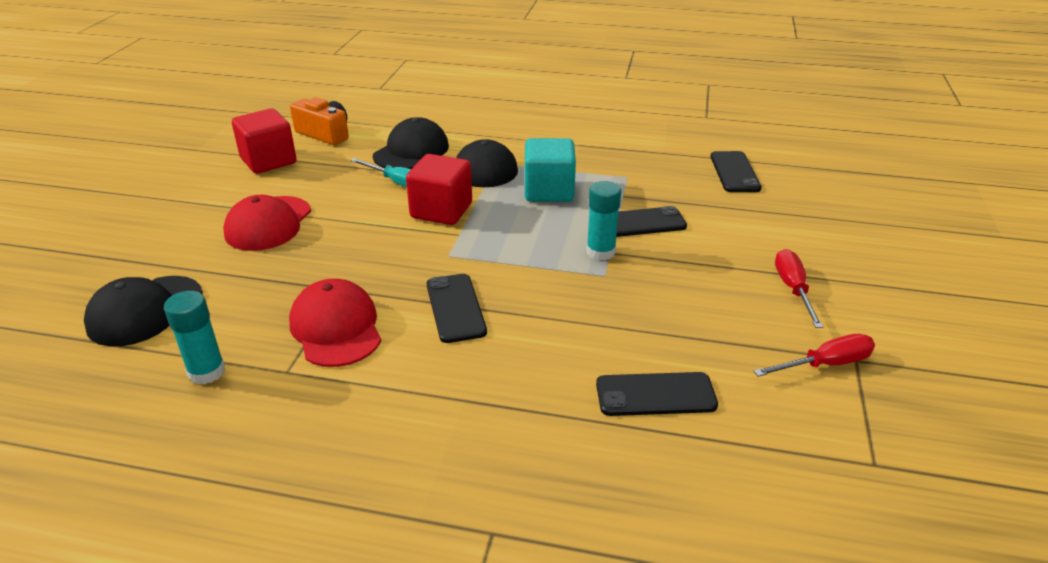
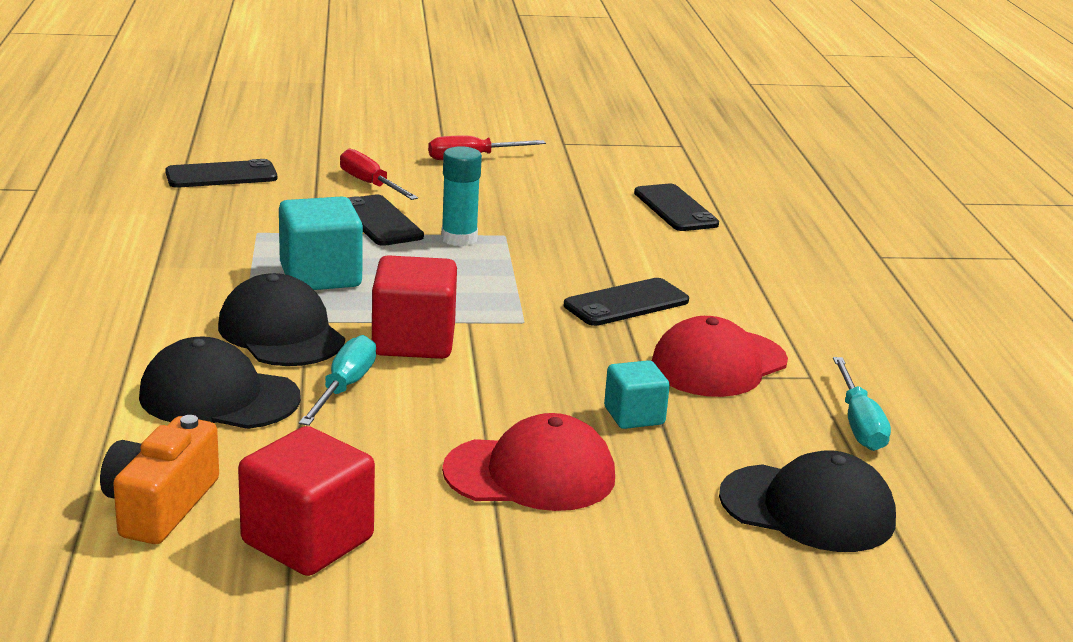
camera: 110 degrees left, 10 degrees down
(206, 372) = (859, 423): turquoise glue stick -> turquoise screwdriver
(297, 272) = (634, 416): none -> turquoise cube
(825, 364) = (579, 152): red screwdriver -> red screwdriver (370, 184)

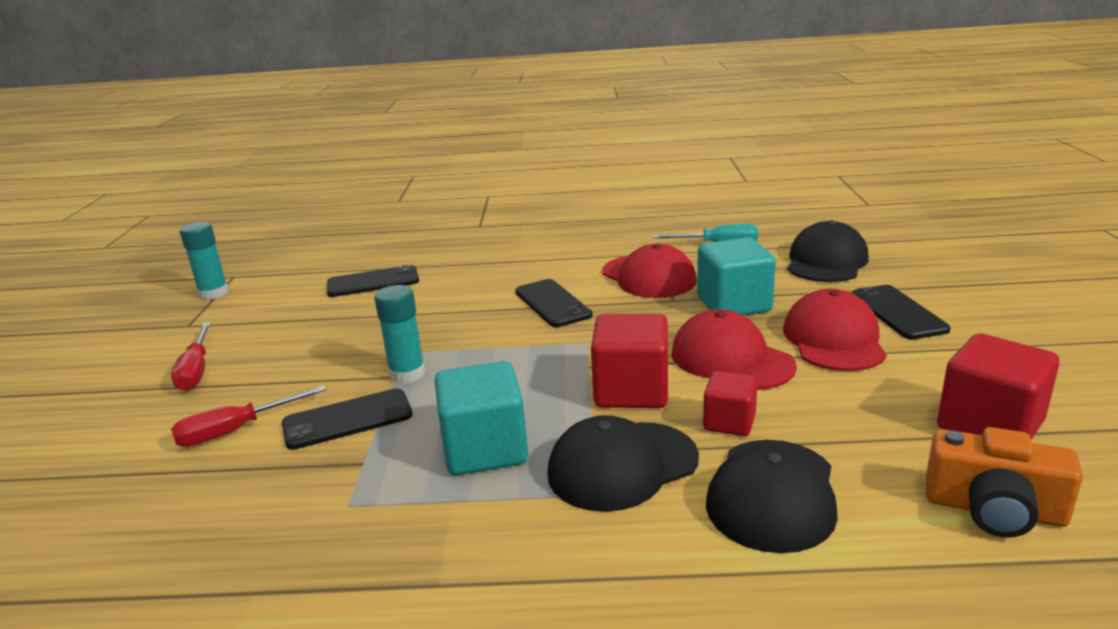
camera: 80 degrees left, 0 degrees up
(221, 175) = (131, 555): black phone -> black phone (898, 312)
(344, 388) = (729, 422): turquoise screwdriver -> red cube
(479, 400) = (731, 359): none -> red cap
(634, 416) = (733, 304): turquoise cube -> turquoise cube, size x1.68
(636, 143) = (214, 293): none -> turquoise glue stick

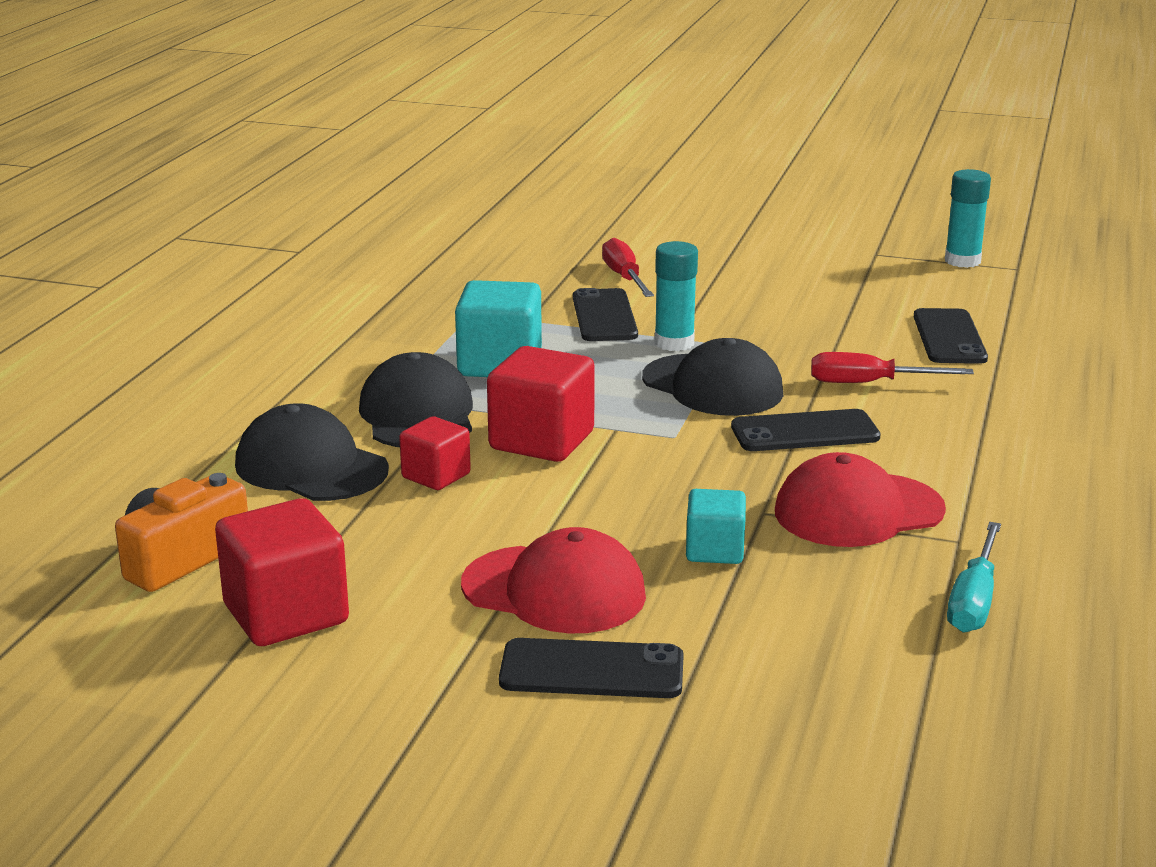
camera: 105 degrees right, 0 degrees up
(196, 371) = (757, 261): red screwdriver -> red screwdriver (869, 383)
(731, 359) = (561, 509): red cap -> none
(733, 304) = (714, 550): turquoise cube -> turquoise cube, size x0.59
(826, 261) = (832, 680): black cap -> black cap (712, 386)

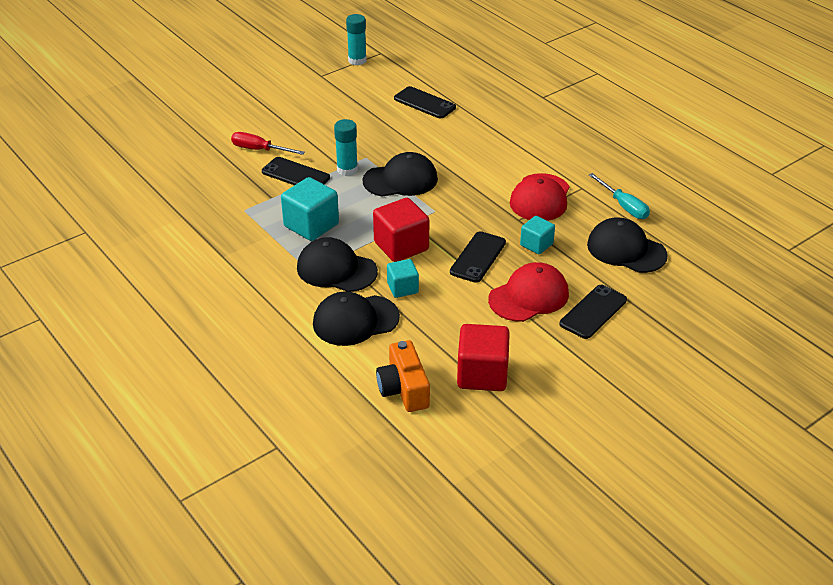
camera: 55 degrees left, 15 degrees up
(436, 476) = (402, 288): red cube -> turquoise cube
(805, 432) = (466, 178): black phone -> black phone (478, 257)
(837, 647) = (626, 250): none -> black cap
(869, 383) = (442, 142): red screwdriver -> none

